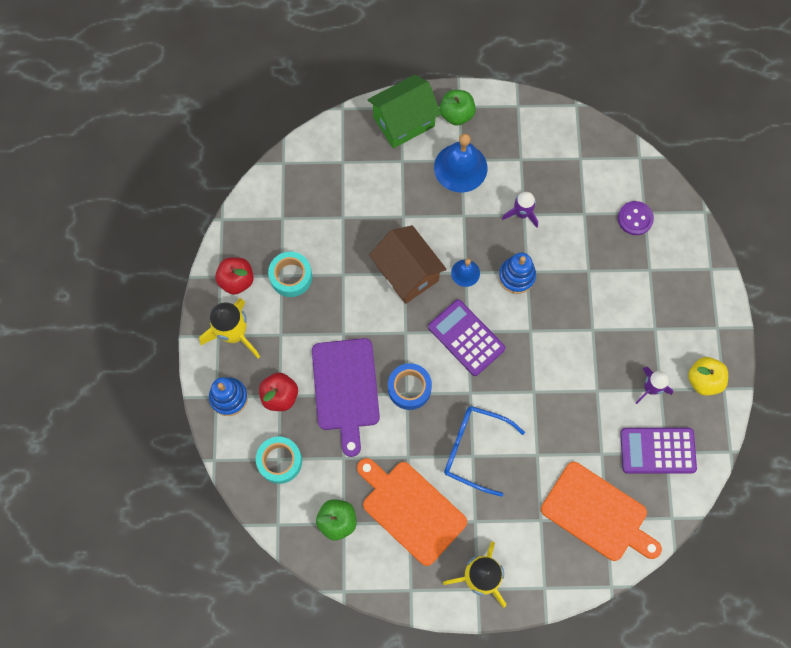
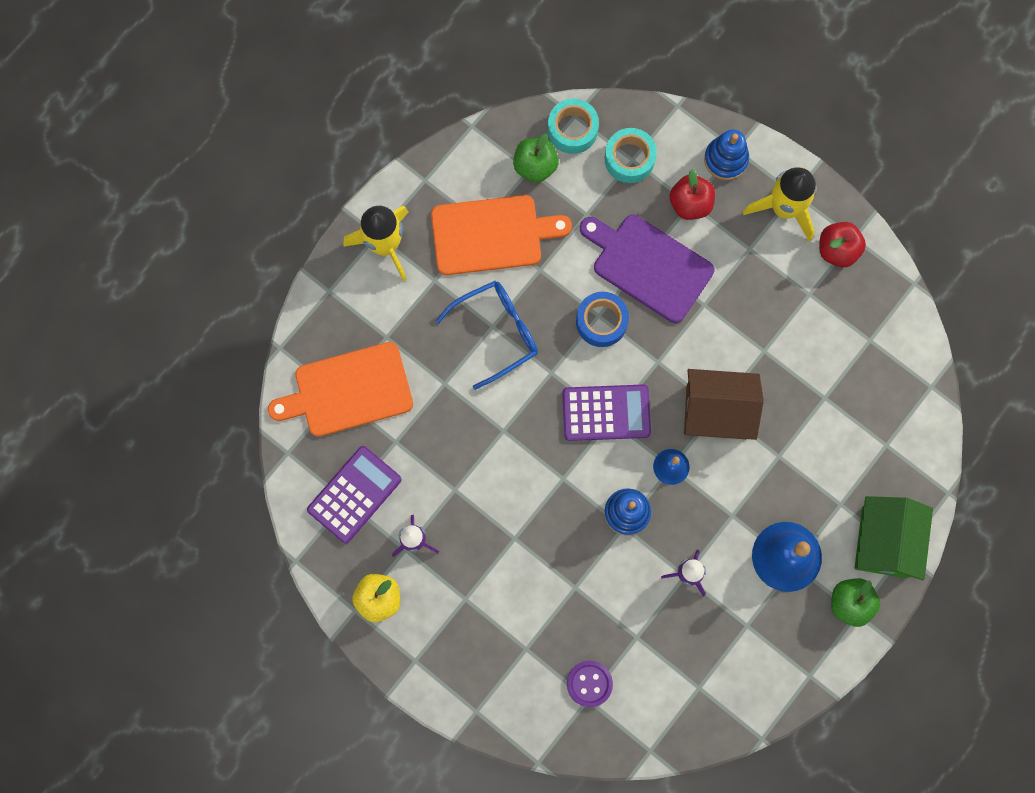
camera: 130 degrees right, 5 degrees up
(291, 277) = (800, 301): turquoise tape -> turquoise tape (572, 130)

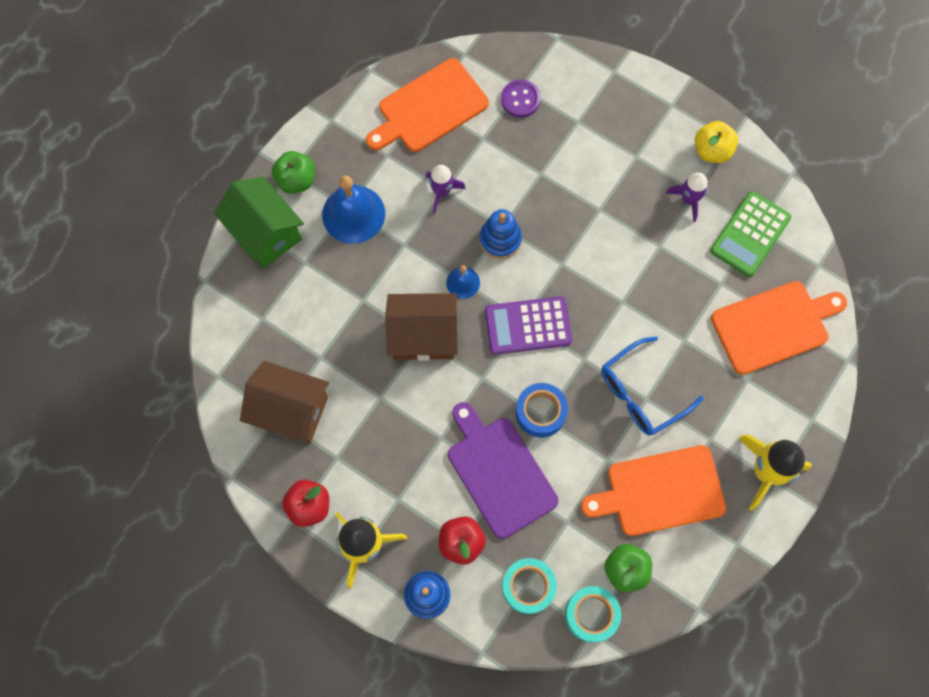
camera: 175 degrees right, 5 degrees down
(354, 494) = (750, 234): purple calculator -> green calculator
(648, 266) = (499, 472): purple cutting board -> purple cutting board turned 150 degrees counterclockwise
(695, 681) = (429, 108): none -> orange cutting board
(855, 345) = (291, 410): none -> brown house
(884, 542) = (265, 233): green house -> green house turned 45 degrees counterclockwise

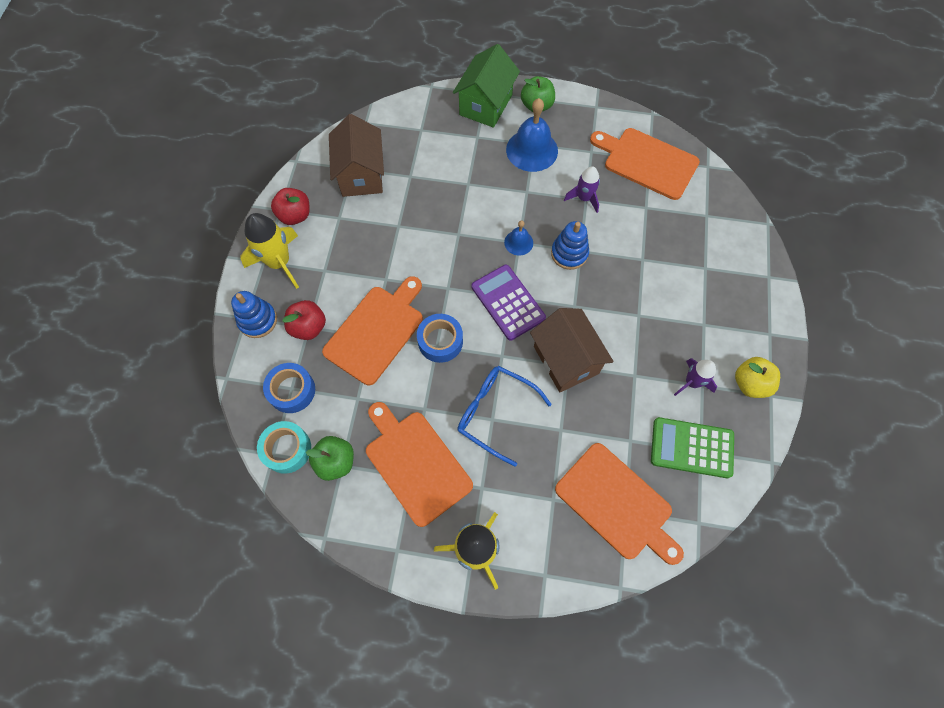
camera: 65 degrees right, 5 degrees down
(423, 336) = (461, 234): brown house -> brown house (566, 360)
(499, 472) = (376, 331): purple cutting board -> orange cutting board
(520, 99) = (696, 219): purple button -> none
(528, 587) = (292, 390): turquoise tape -> blue tape

